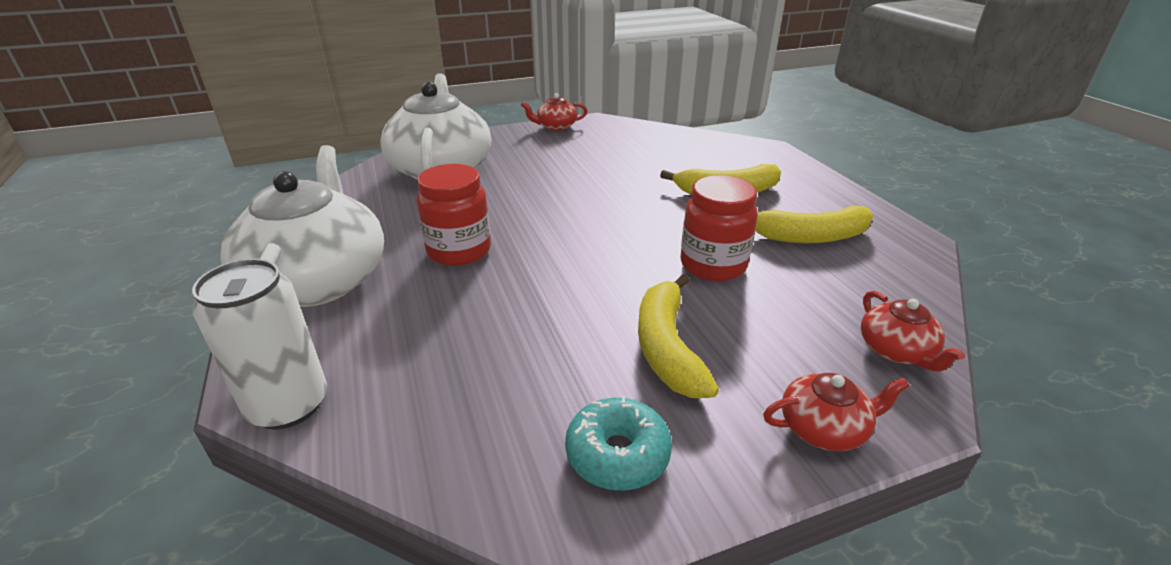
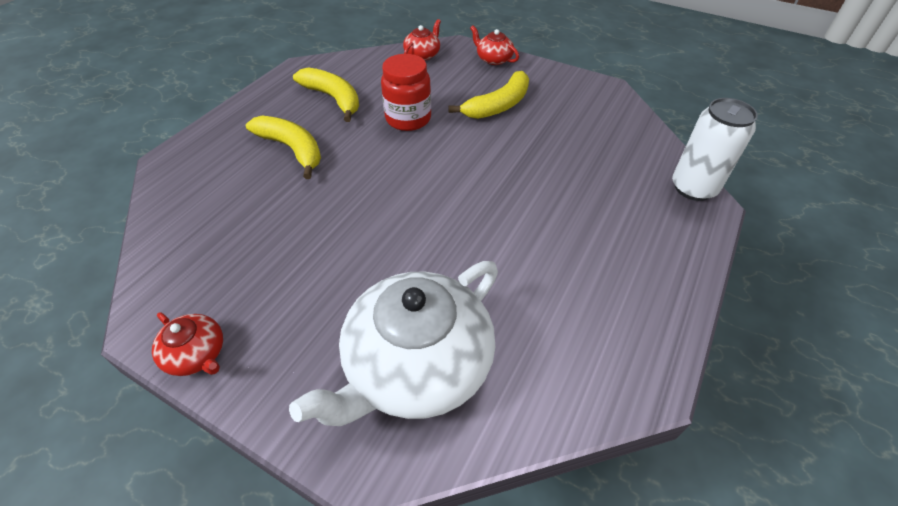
camera: 130 degrees left, 15 degrees up
(319, 280) = (640, 271): white teapot -> none
(459, 251) = (523, 228): red jar -> none
(617, 454) = (570, 92): turquoise donut -> none

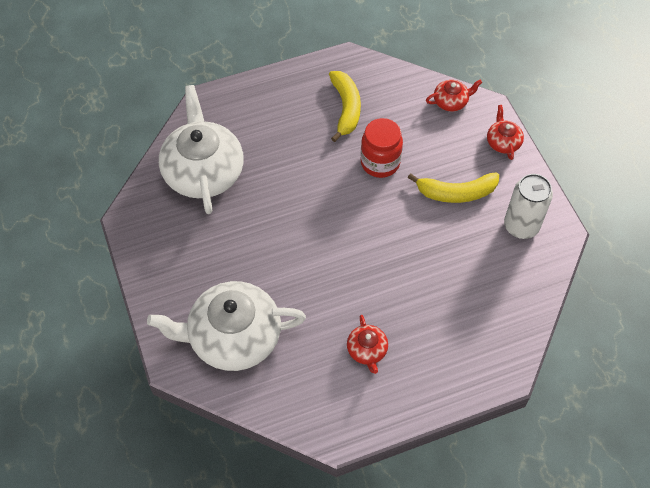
camera: 40 degrees right, 10 degrees up
(197, 354) = (140, 253): red teapot -> red teapot (367, 350)
(219, 220) = (203, 171): none -> white teapot
(292, 149) = (283, 140): yellow banana -> none
(693, 188) = (513, 356): white can -> white can (521, 226)

